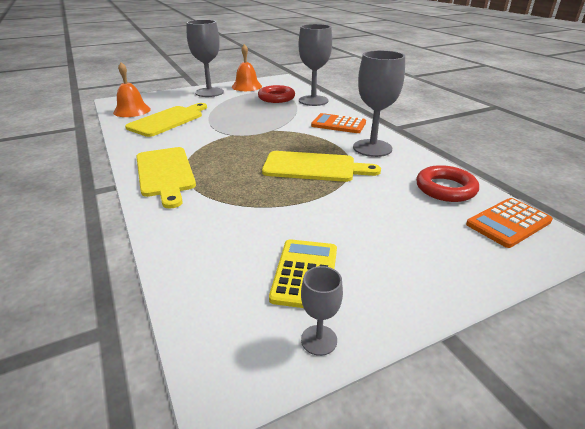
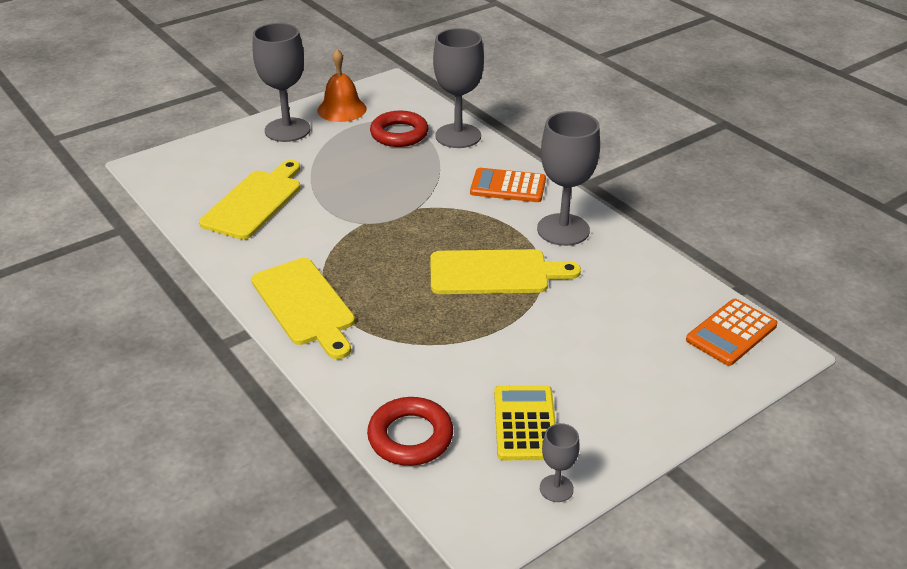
camera: 10 degrees left, 5 degrees up
(132, 111) = (186, 186): orange bell -> none
(445, 188) = (661, 290): red ring -> red ring (410, 436)

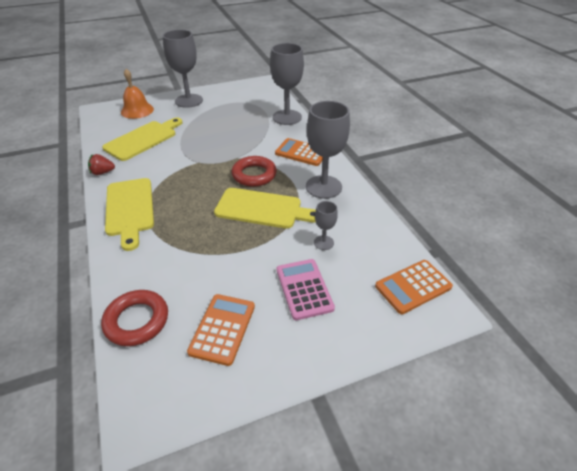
camera: 15 degrees right, 5 degrees up
(225, 261) = (102, 172): none -> red strawberry
(342, 109) = (227, 93): orange bell -> orange bell (137, 110)
(399, 134) = (252, 111): red ring -> red ring (254, 175)
(525, 423) = (222, 329): yellow calculator -> orange calculator
(556, 488) = (216, 392): grey goblet -> grey goblet (323, 242)
(601, 360) = (304, 289): none -> pink calculator

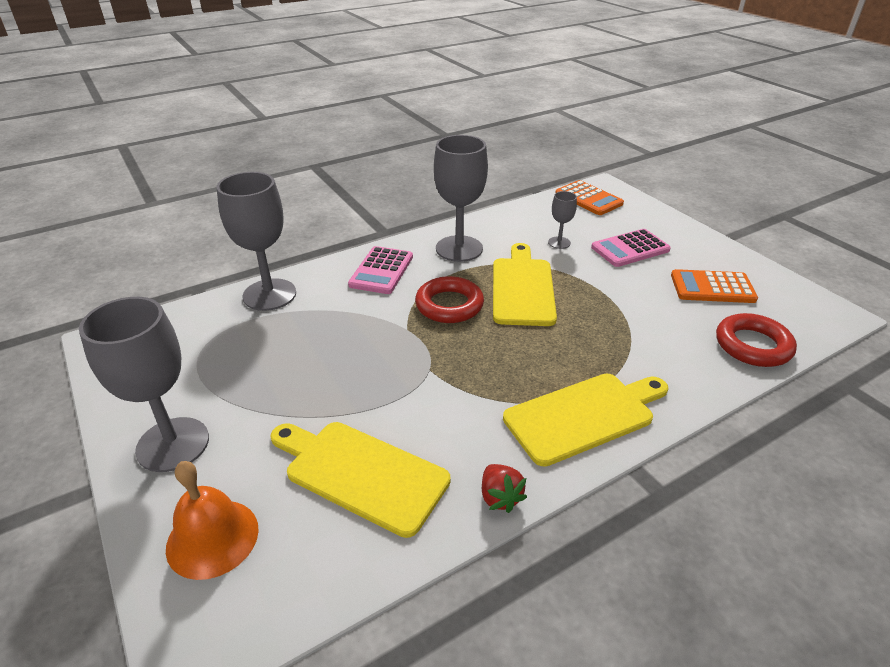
camera: 100 degrees left, 5 degrees down
(301, 153) = (381, 271): orange calculator -> pink calculator

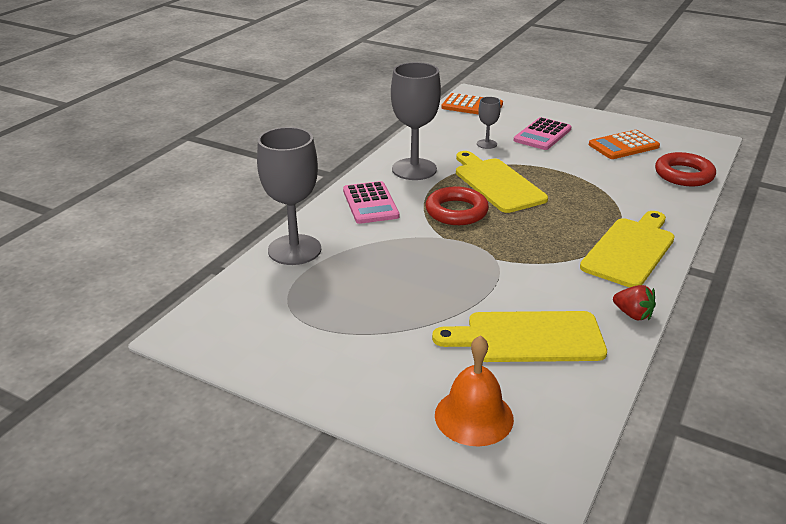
camera: 30 degrees left, 5 degrees down
(173, 444) = (360, 377): grey goblet -> none

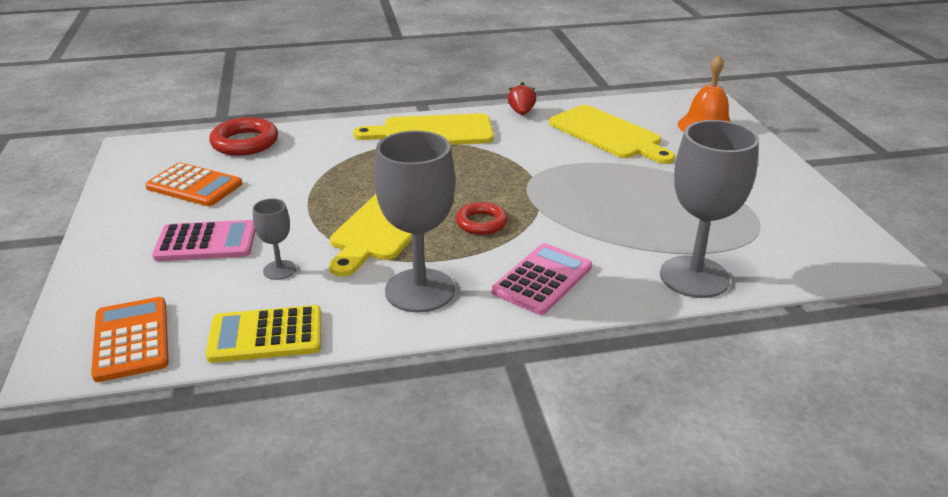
camera: 130 degrees left, 0 degrees up
(433, 128) = (266, 335): none -> yellow calculator
(456, 211) = (481, 223): red ring -> red ring, size x0.65

